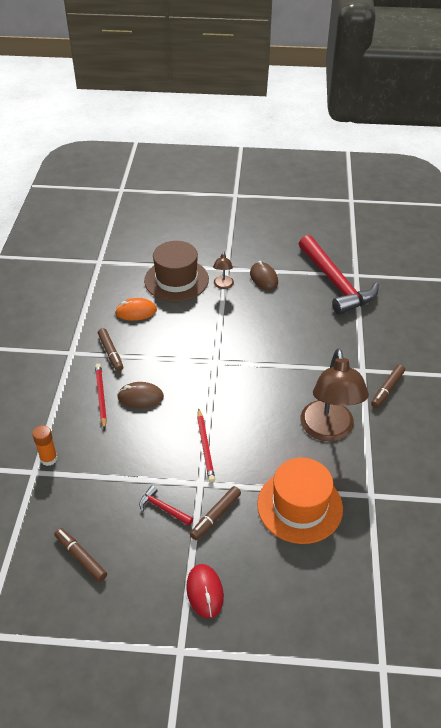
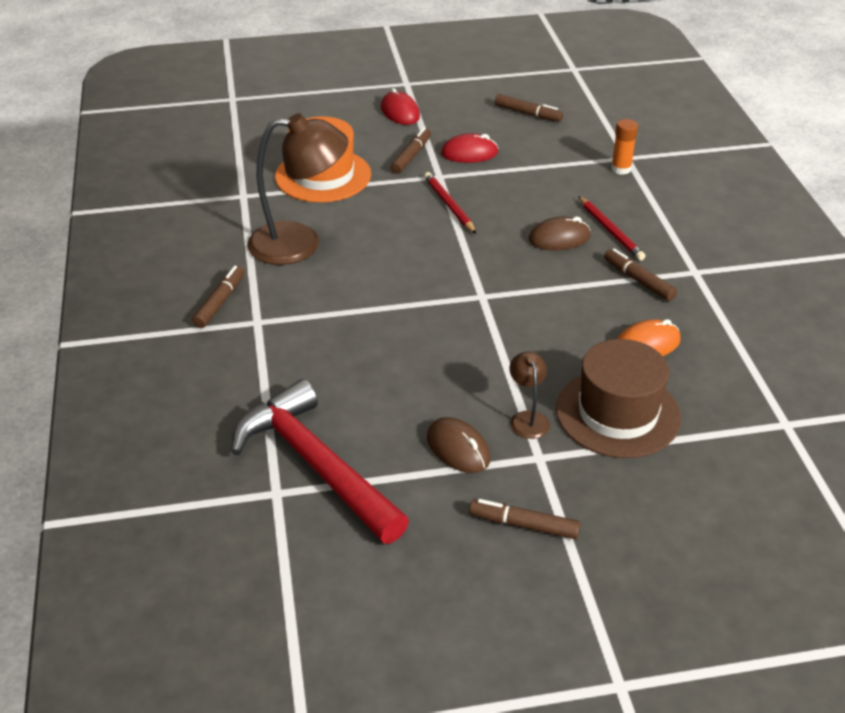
camera: 165 degrees right, 5 degrees down
(163, 508) = (469, 153): red hammer -> red mouse
(246, 244) = (524, 525): none -> brown marker
(328, 430) = (300, 243): brown lamp -> brown lamp turned 105 degrees clockwise

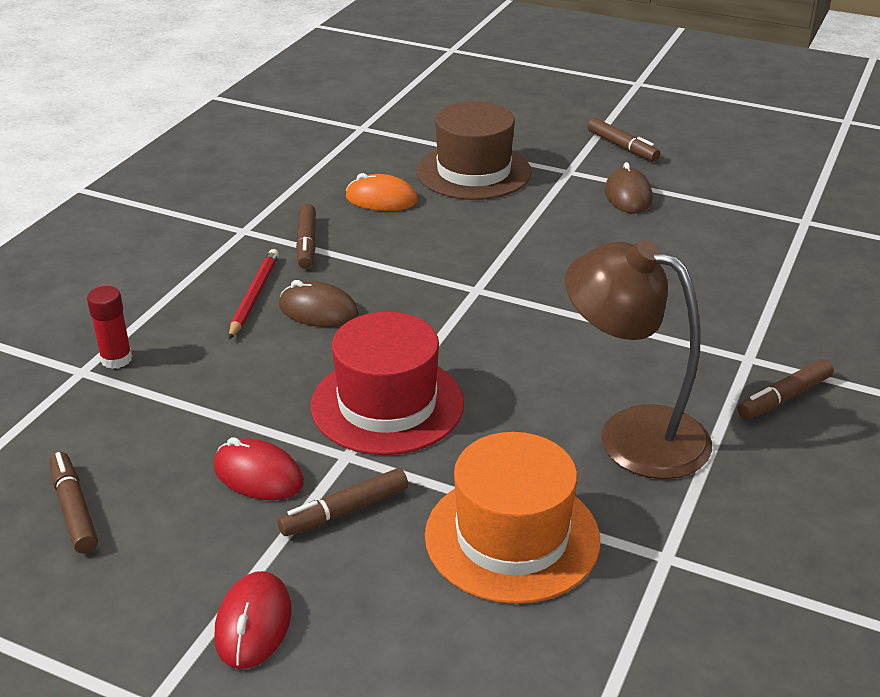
camera: 145 degrees left, 5 degrees down
(315, 465) = (759, 225): red hammer -> none
(449, 205) = (387, 404): red pencil -> red hat
(527, 418) = (550, 192): brown lamp -> none
(621, 169) = (116, 359): orange glue stick -> red glue stick

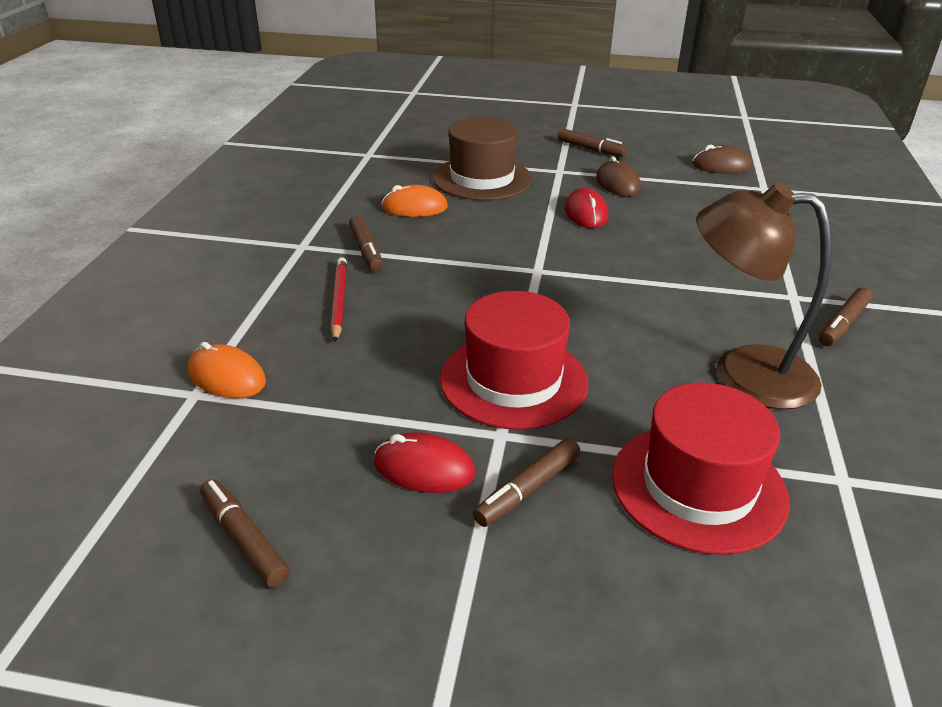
camera: 15 degrees left, 0 degrees up
(116, 359) = (227, 377): red glue stick -> orange mouse
(253, 624) = (496, 630): red mouse -> red mouse (586, 213)
(318, 311) = (406, 306): brown mouse -> brown mouse (721, 166)
(512, 537) = (698, 486): orange hat -> red hat

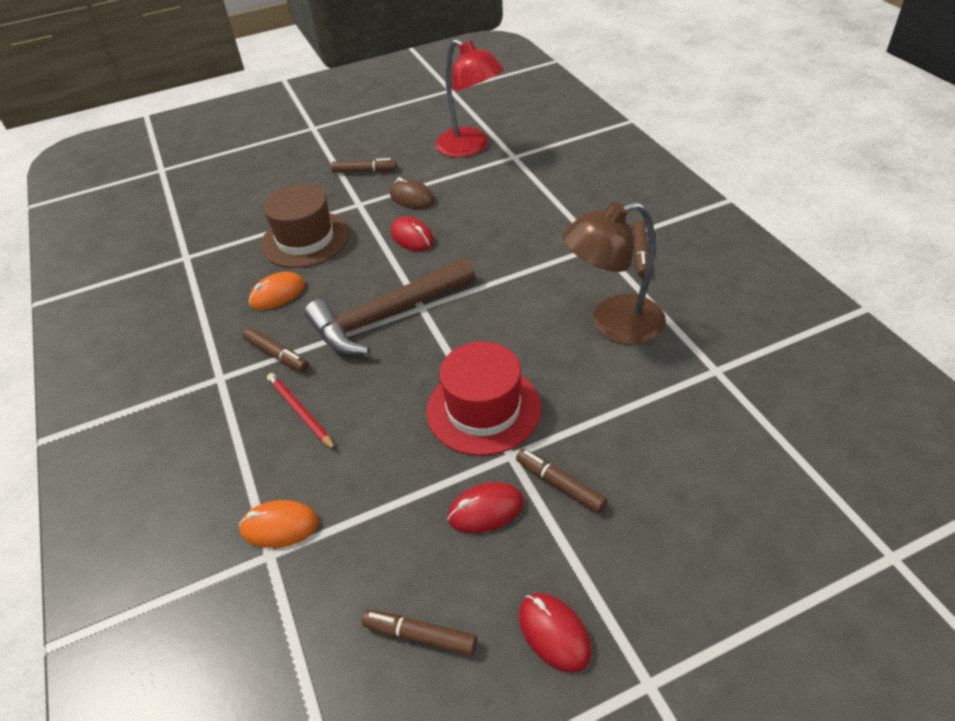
camera: 30 degrees left, 10 degrees up
(376, 627) = (554, 633): none -> red mouse
(496, 263) = (386, 316): none -> brown hammer
(528, 489) = (560, 485): brown marker -> brown marker turned 120 degrees clockwise
(698, 486) = (649, 422): red hat -> none
(721, 166) = (470, 147): brown mouse -> red lamp

